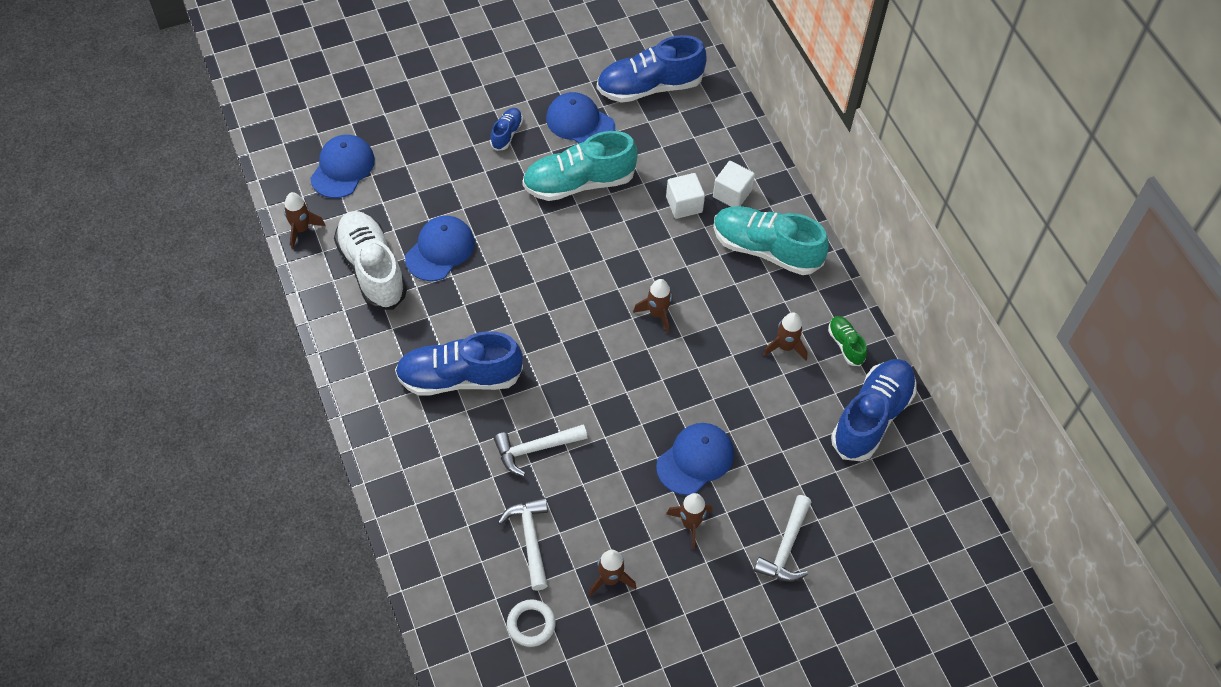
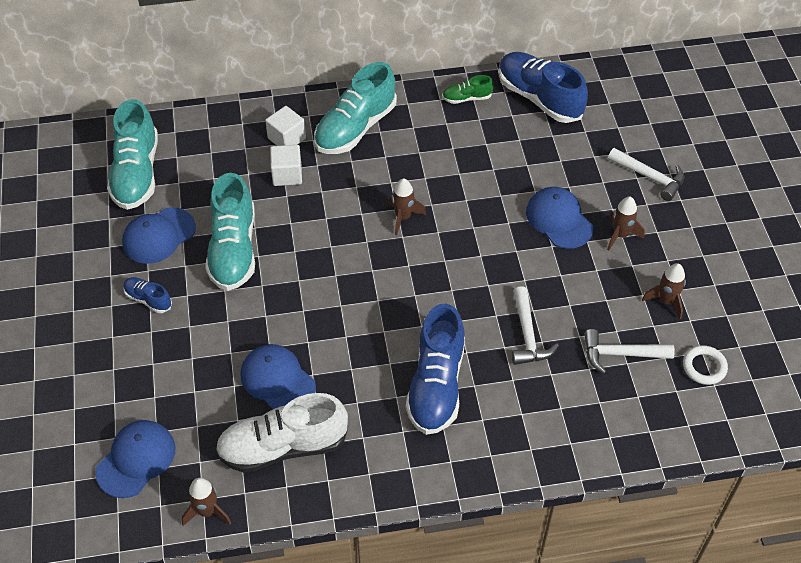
camera: 75 degrees left, 5 degrees down
(342, 168) = (136, 459): blue cap -> blue cap turned 90 degrees clockwise
(649, 87) = (136, 173): blue shoe -> turquoise shoe
(785, 347) = (459, 136): brown rocket -> none

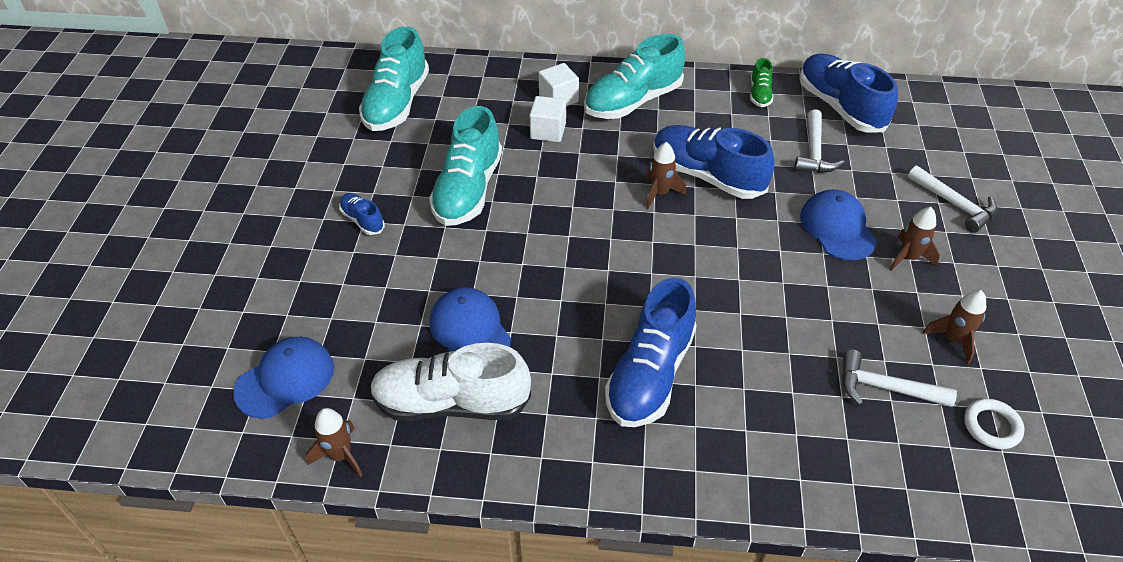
camera: 15 degrees right, 5 degrees down
(158, 236) = (396, 163): blue cap -> none
(439, 191) = (707, 175): none -> blue shoe
(466, 98) = (759, 94): green shoe -> green shoe turned 90 degrees counterclockwise
(527, 335) = (773, 342): white hammer -> white hammer (814, 152)

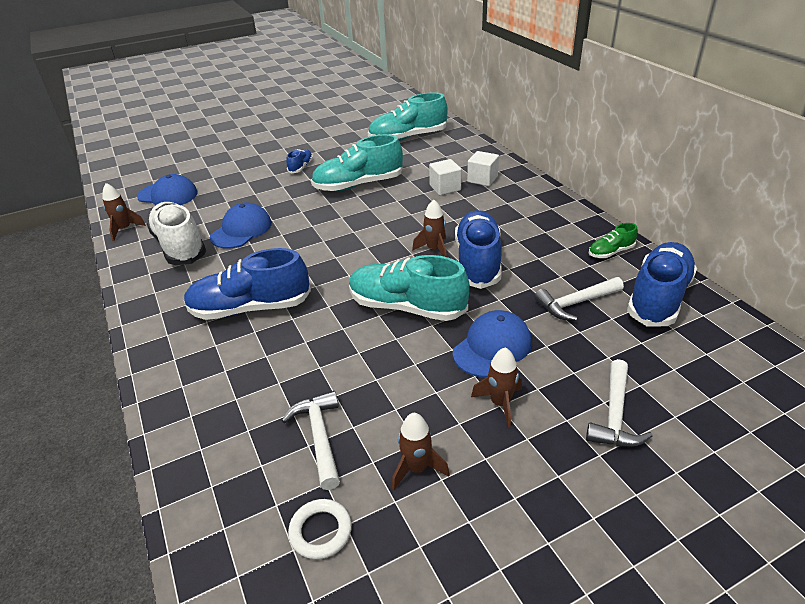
camera: 60 degrees right, 10 degrees down
(632, 101) = (519, 204): turquoise shoe -> turquoise shoe (406, 307)

